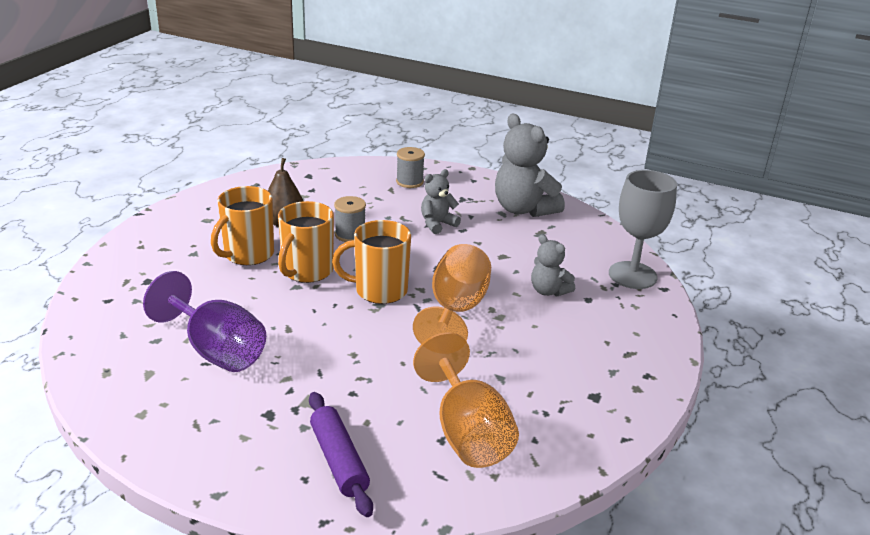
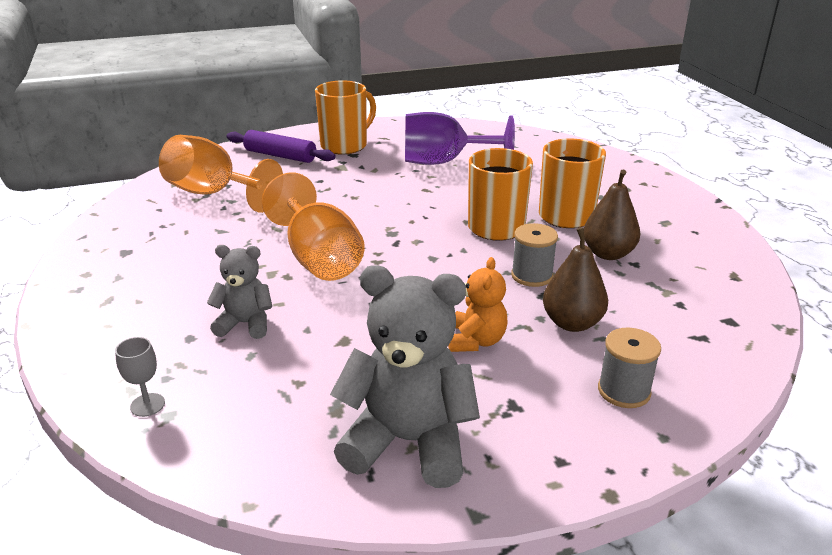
camera: 140 degrees right, 0 degrees up
(378, 208) = (572, 323): none -> brown pear
(379, 290) = (410, 242): orange mug -> orange mug (345, 145)
(437, 224) = (476, 341): grey teddy bear -> orange teddy bear
(632, 275) = (147, 405): grey goblet -> grey goblet, size x0.42

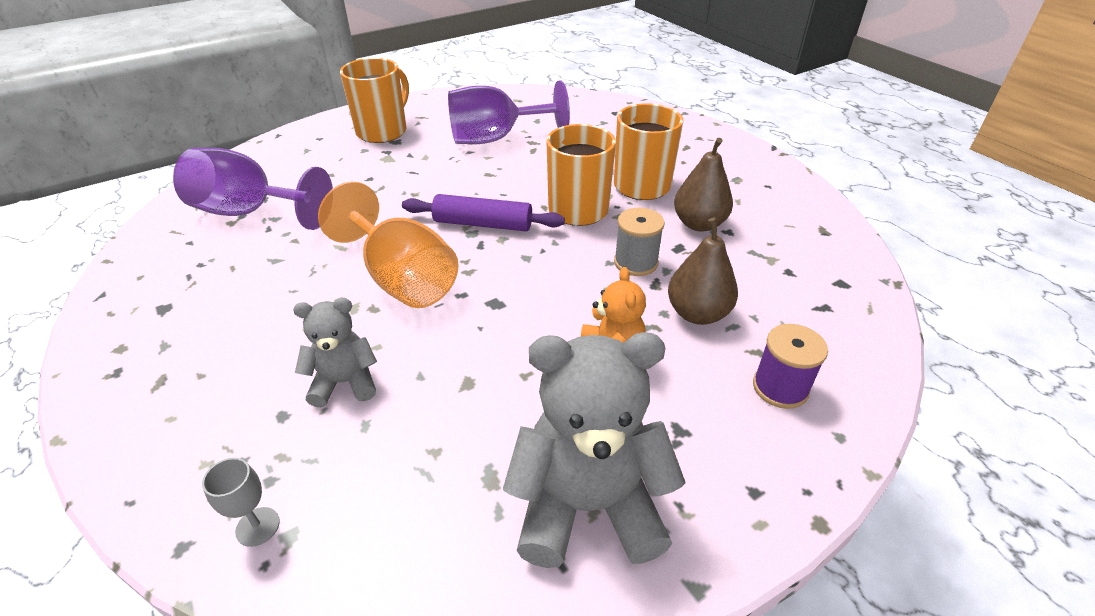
camera: 15 degrees left, 10 degrees up
(213, 194) = (250, 212): orange goblet -> purple goblet
(280, 156) = (314, 153): purple rolling pin -> purple rolling pin (483, 224)
(624, 391) = (780, 387): grey spool -> purple spool

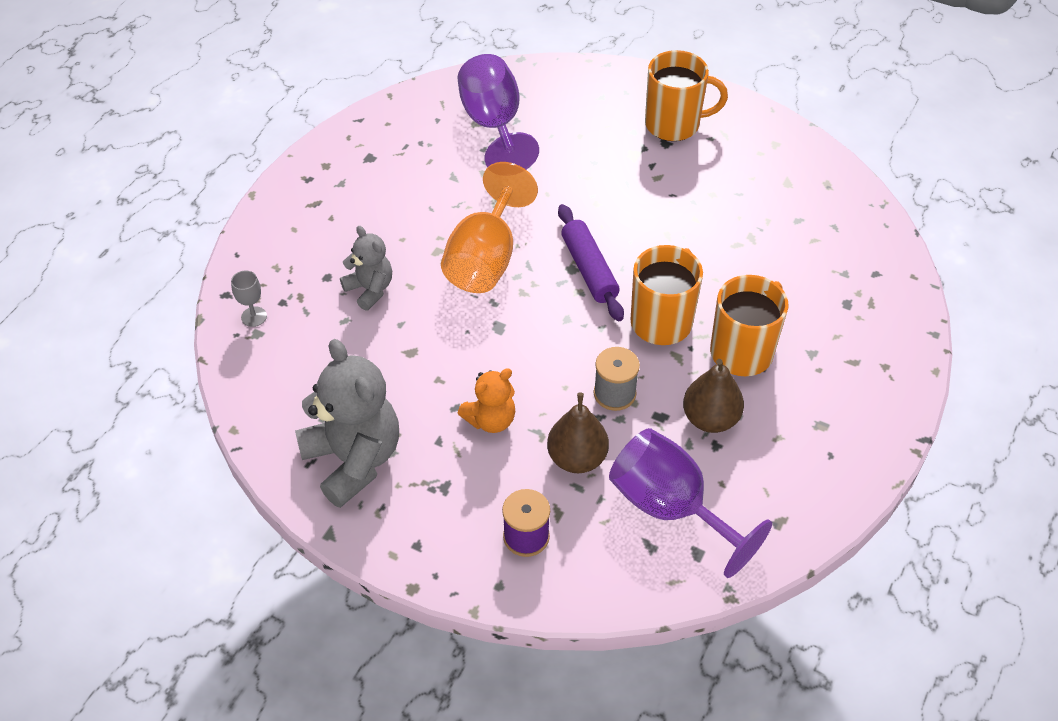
camera: 60 degrees right, 10 degrees up
(496, 138) = (733, 208): purple goblet -> purple goblet (670, 508)

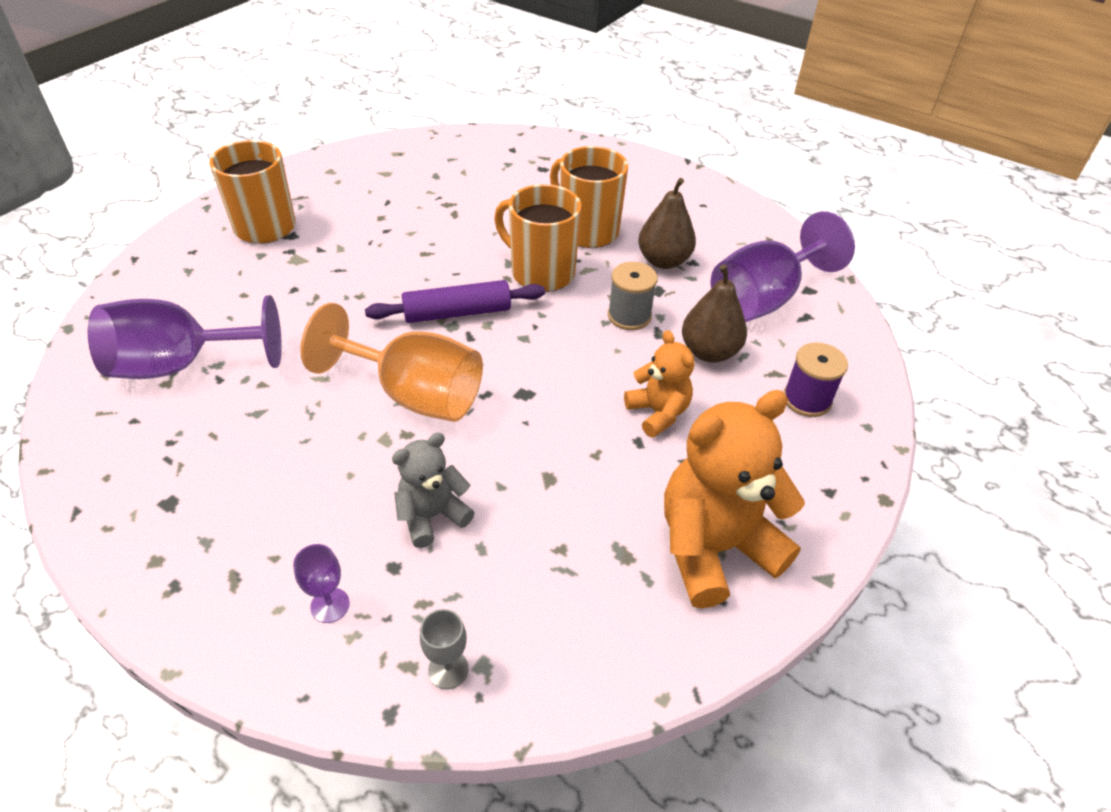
camera: 85 degrees left, 5 degrees down
(297, 252) = (330, 605): none -> purple goblet
(354, 459) = (714, 547): grey teddy bear -> orange teddy bear

